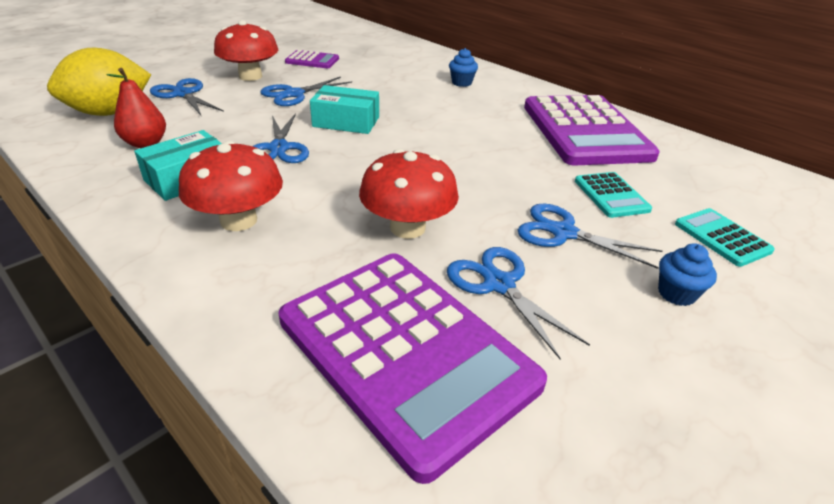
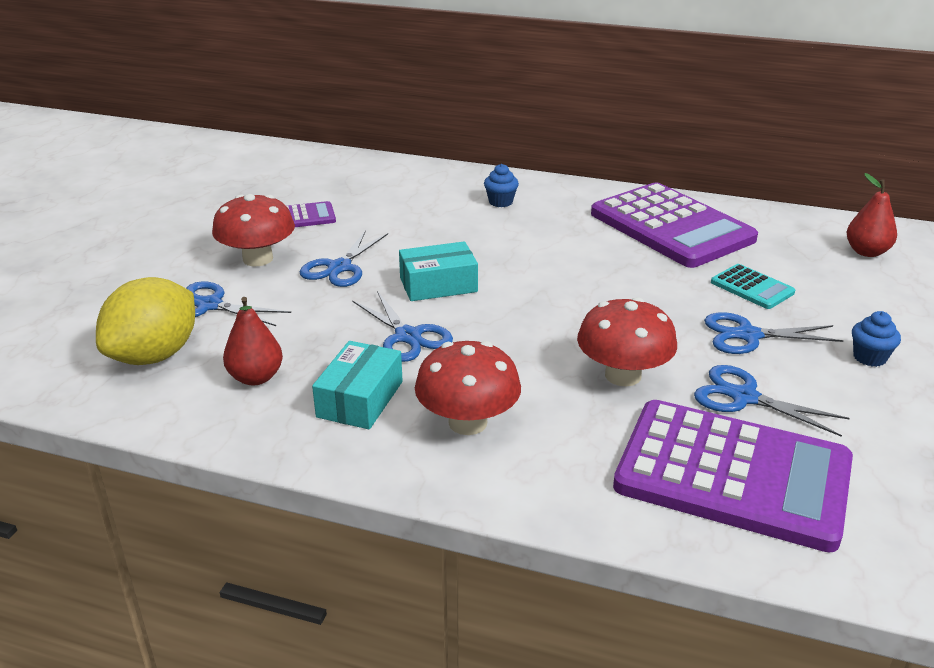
camera: 25 degrees left, 5 degrees down
(721, 237) = (862, 299): turquoise calculator -> none
(768, 199) = (866, 252): none -> red pear

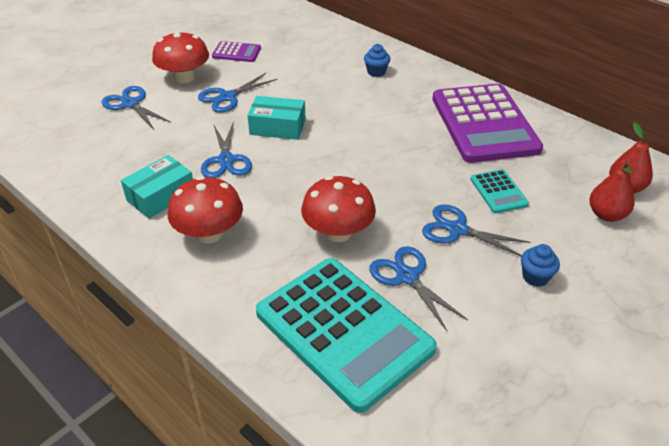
camera: 25 degrees right, 10 degrees up
(155, 355) = (75, 130): yellow lemon -> none
(256, 377) = (116, 162): red pear -> red pear (606, 215)
(733, 474) = (344, 331): purple calculator -> turquoise calculator

